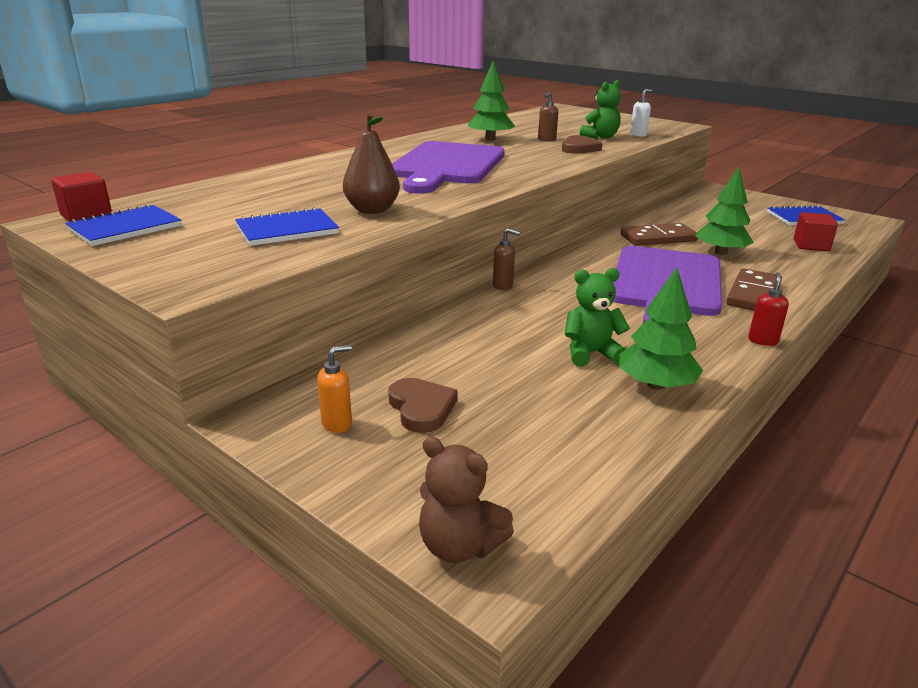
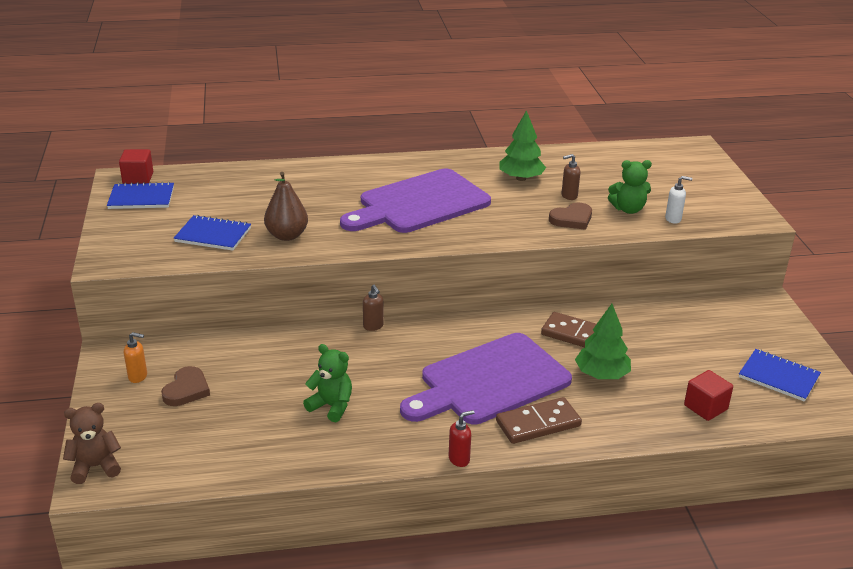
camera: 40 degrees right, 5 degrees up
(459, 546) = (95, 467): brown teddy bear -> brown teddy bear turned 90 degrees clockwise
(655, 385) = (327, 447): green tree -> none

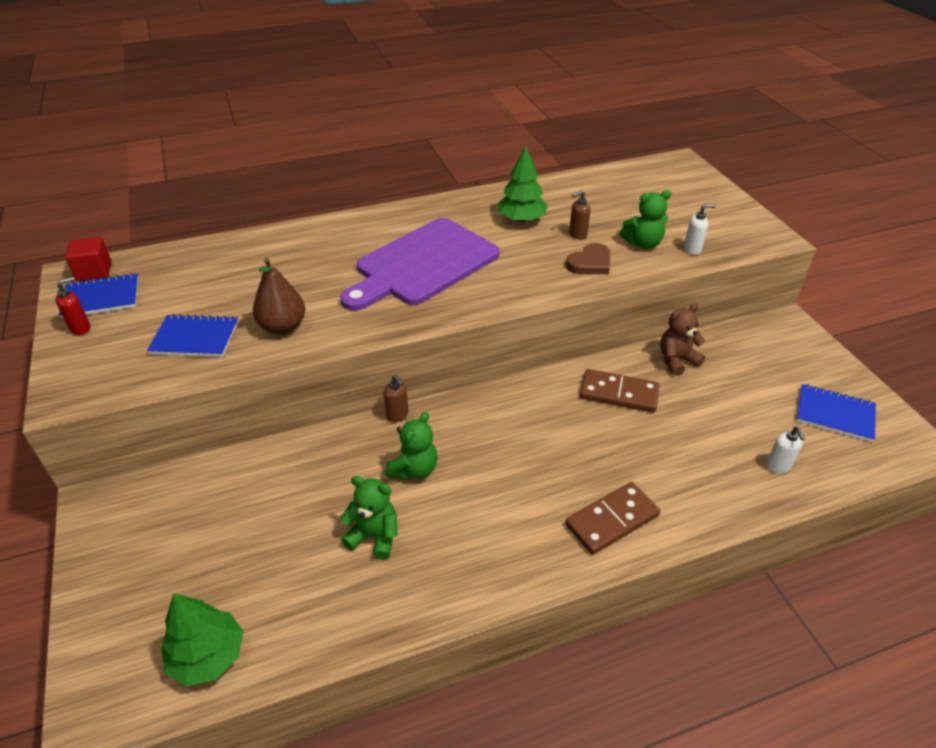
camera: 10 degrees left, 10 degrees up
(95, 467) = (95, 687): brown teddy bear -> brown teddy bear (676, 360)
(138, 376) = (134, 532): orange soap dispenser -> none
(186, 390) = (196, 542): brown heart -> none
(377, 366) = (414, 469): none -> green teddy bear
(459, 459) = (539, 588): red soap dispenser -> red soap dispenser (81, 328)
(489, 381) = (543, 470): purple cutting board -> none
(601, 375) = (658, 441): green tree -> green tree (208, 656)
(705, 407) = (778, 466): red cube -> white soap dispenser

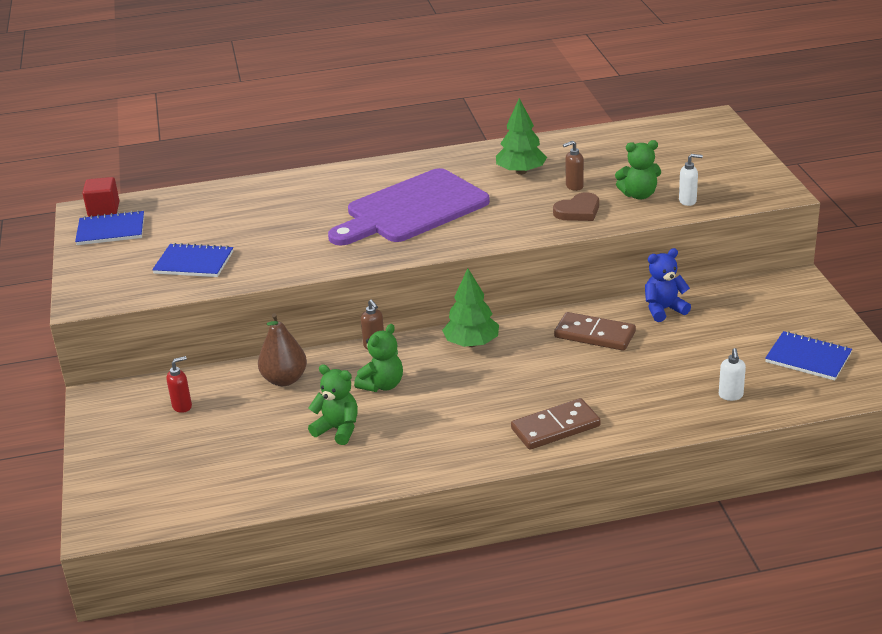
camera: 10 degrees right, 10 degrees down
(81, 328) = (94, 253): red soap dispenser -> red soap dispenser (182, 406)
(208, 656) = (190, 497): green tree -> green tree (471, 343)
(283, 327) = (273, 256): brown pear -> brown pear (284, 379)
(676, 360) = (664, 310): brown teddy bear -> blue teddy bear

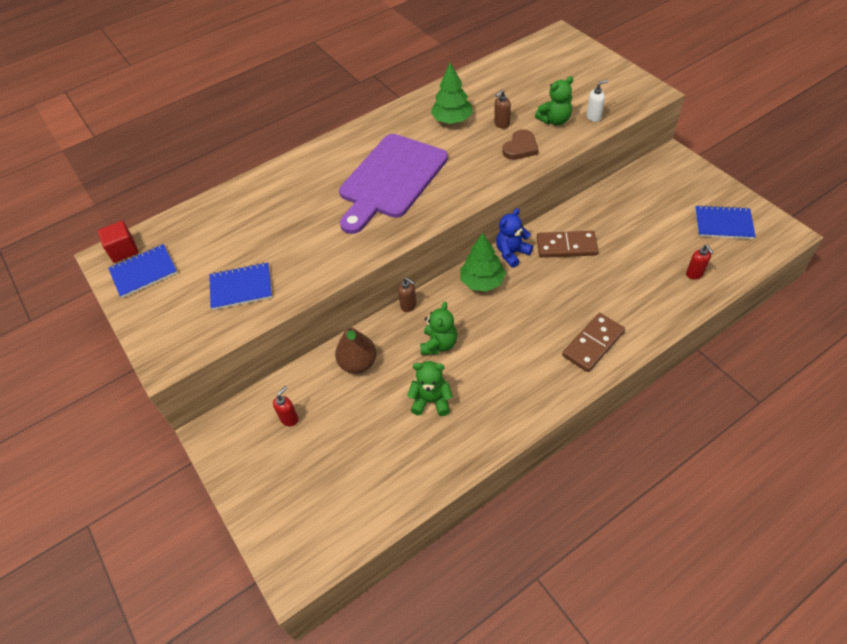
camera: 20 degrees left, 20 degrees up
(664, 310) = (600, 208): blue teddy bear -> blue teddy bear (512, 253)
(730, 396) = (694, 274): white soap dispenser -> red soap dispenser

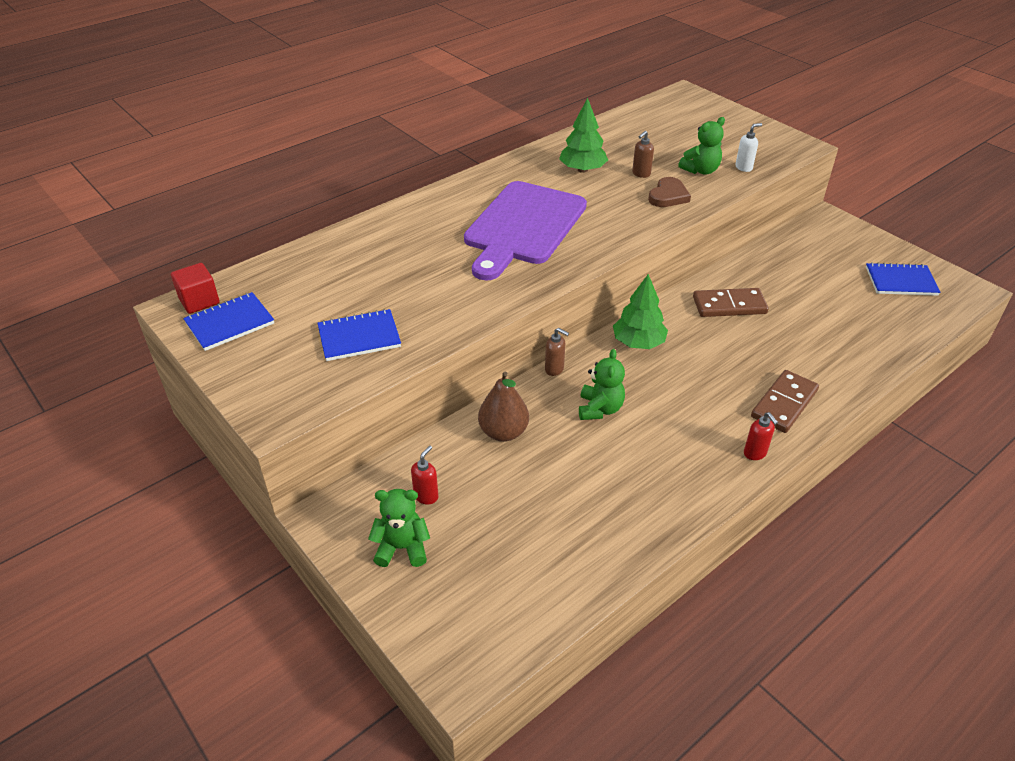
camera: 10 degrees left, 10 degrees down
(431, 401) = (603, 470): green teddy bear -> green teddy bear (402, 548)
(512, 253) = (667, 313): blue teddy bear -> none
(694, 274) = (882, 331): red soap dispenser -> red soap dispenser (755, 453)

